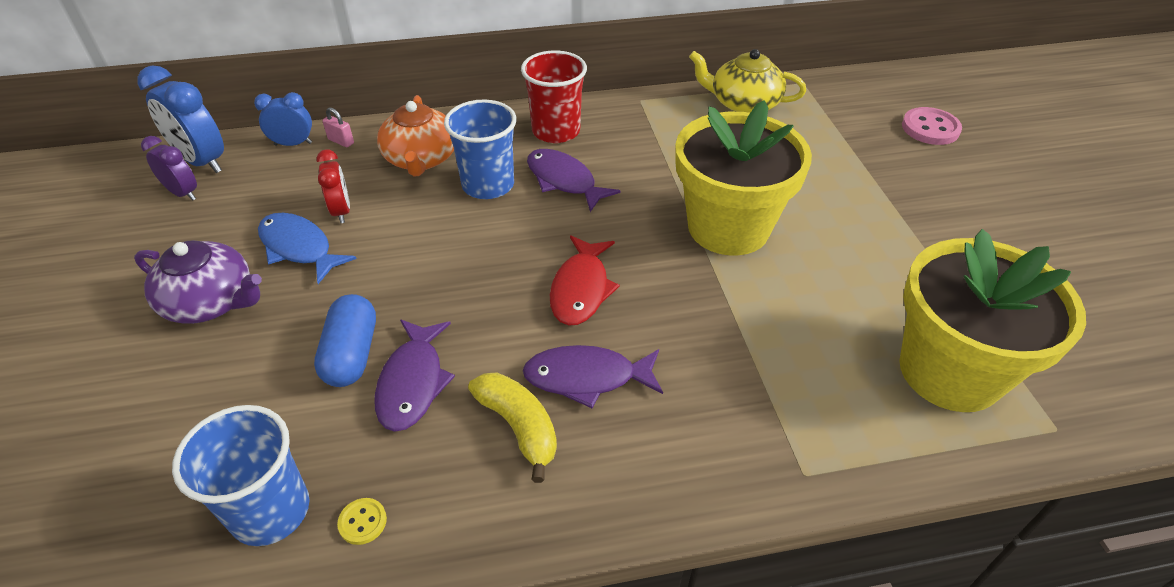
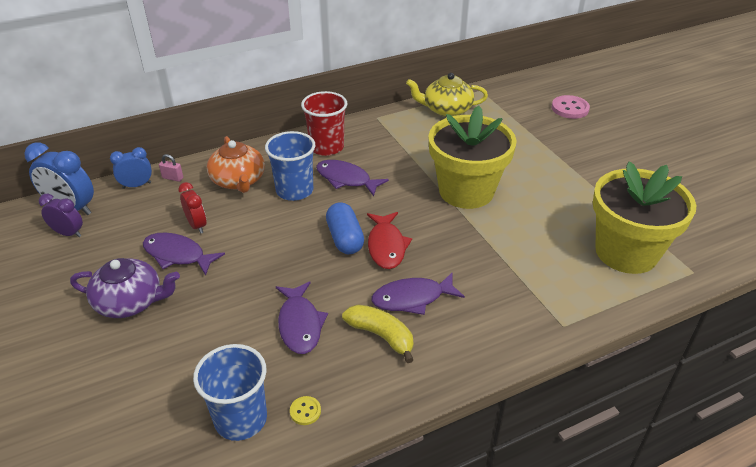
camera: 15 degrees left, 5 degrees down
(299, 248) = (177, 255): blue fish -> purple fish
(351, 354) = (249, 315): blue capsule -> blue capsule (345, 239)

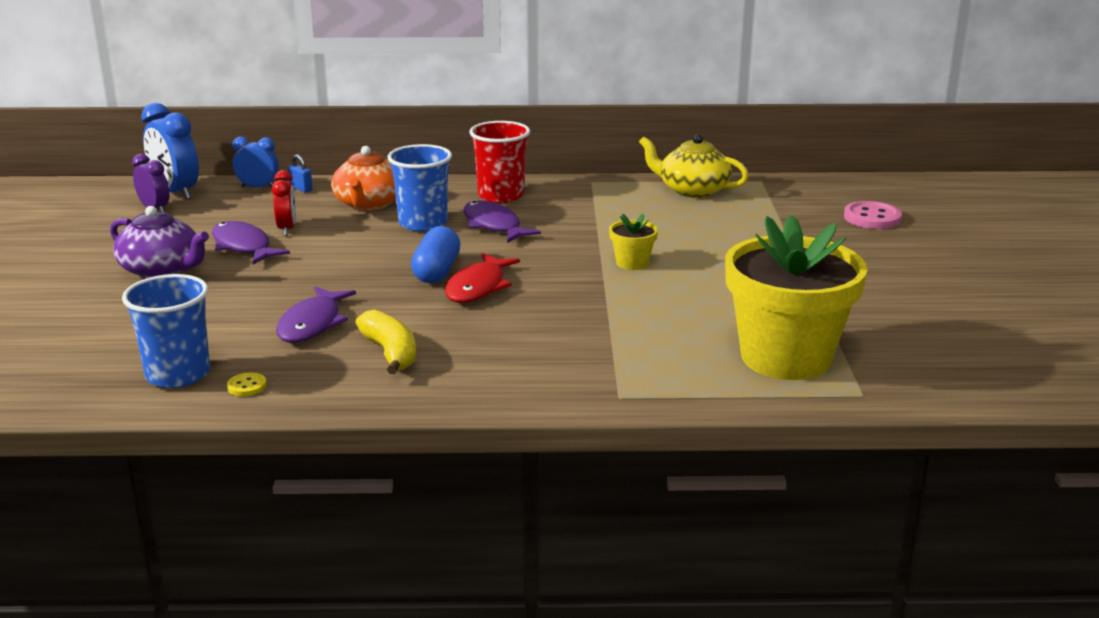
camera: 25 degrees right, 15 degrees down
(172, 178) = (301, 189): pink padlock -> blue padlock
(412, 298) = (460, 334): purple fish -> none
(466, 191) = (632, 263): yellow flower pot -> yellow flower pot, size x0.42

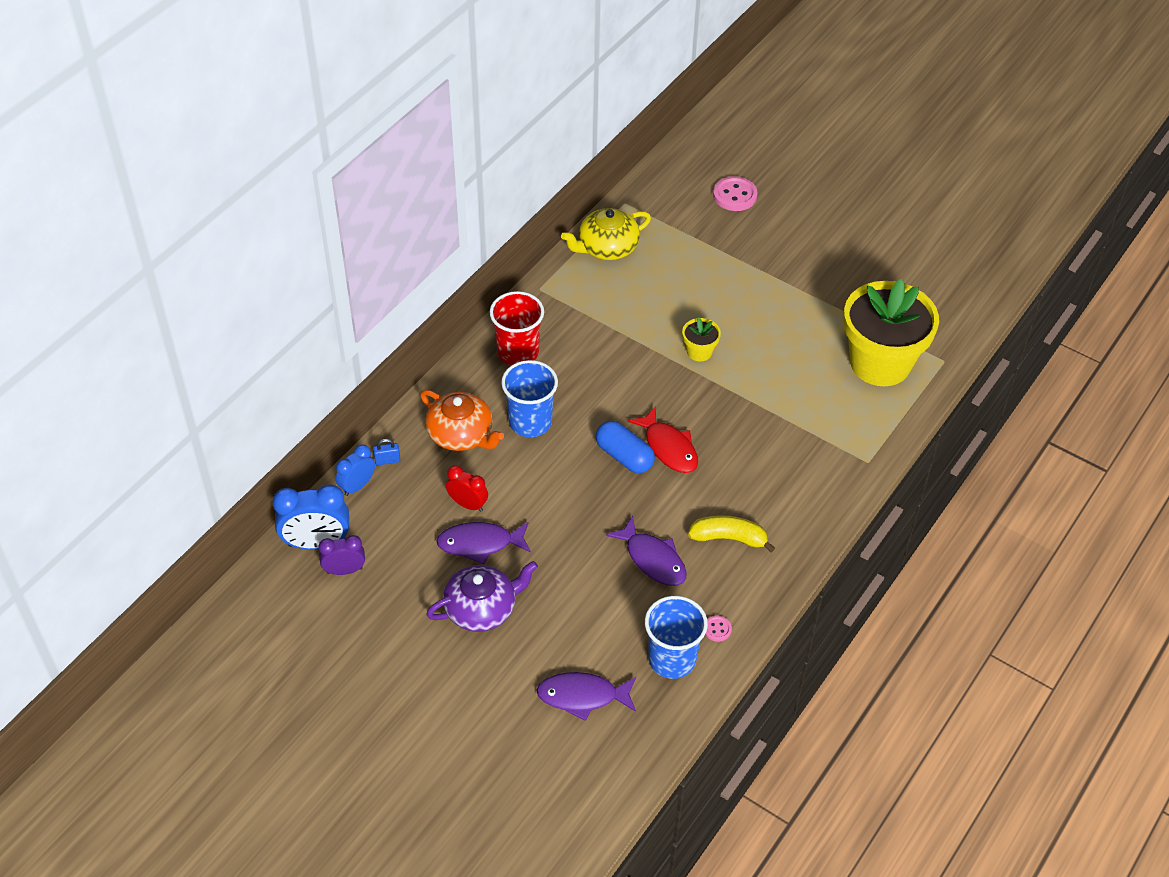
camera: 55 degrees left, 25 degrees up
(247, 386) = (717, 629): yellow button -> pink button
(493, 225) = (571, 386): purple fish -> purple fish (582, 696)

